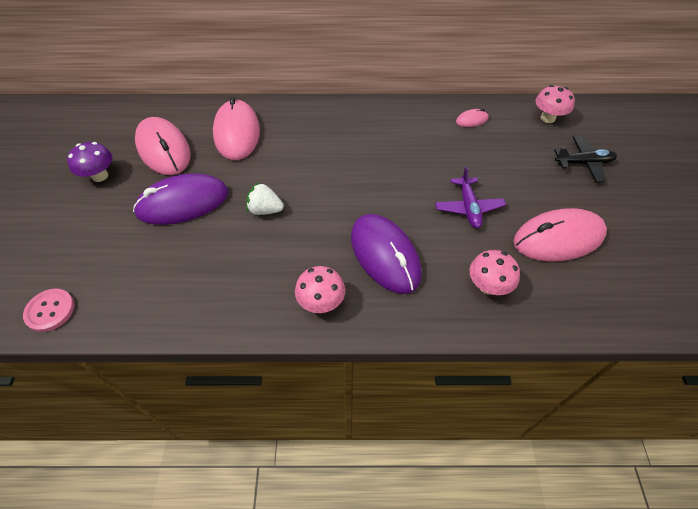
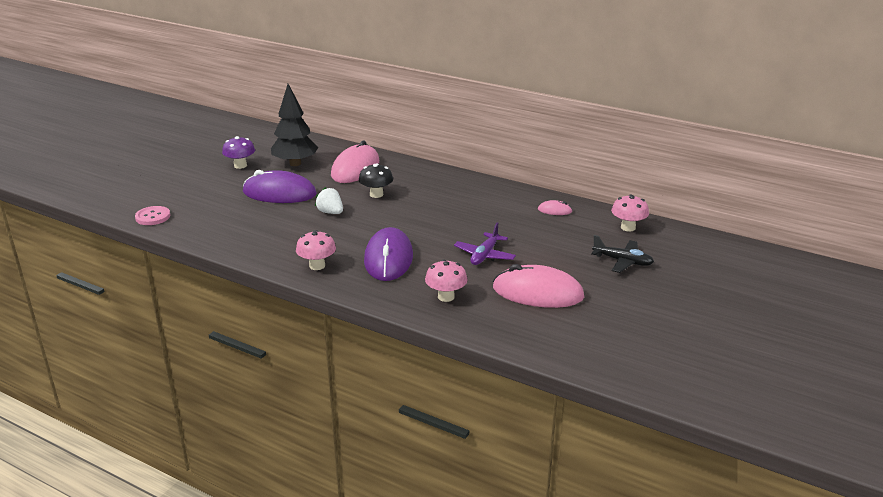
camera: 30 degrees right, 25 degrees down
(163, 149) = (295, 163): pink mouse -> black tree
(291, 163) = (376, 194): none -> black mushroom

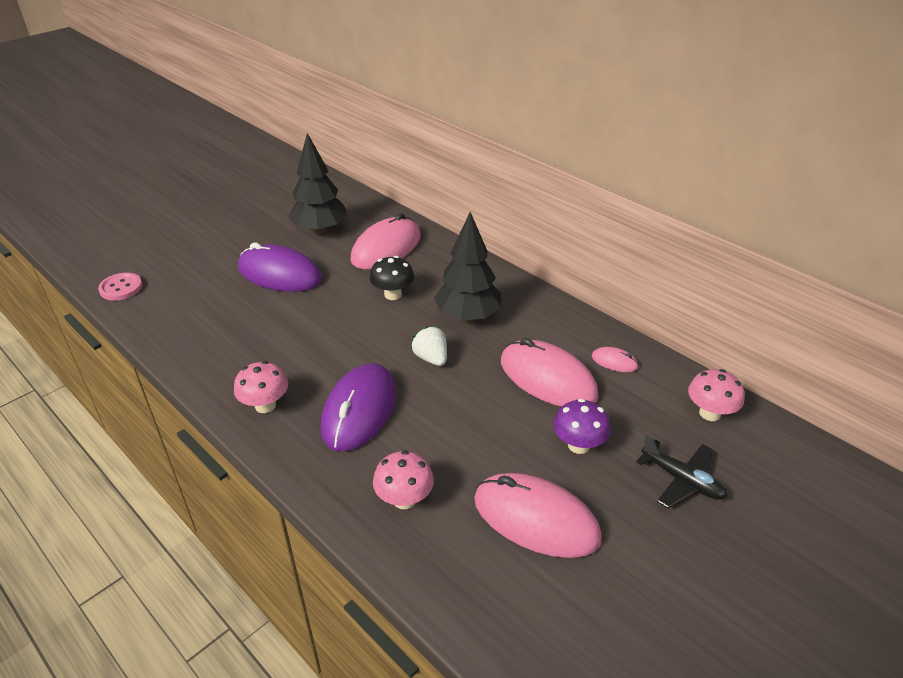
camera: 15 degrees right, 10 degrees up
(240, 165) = (257, 224): purple mushroom -> purple mushroom (578, 445)
(330, 212) = (324, 315): white strawberry -> white strawberry (431, 358)
(439, 200) = (468, 316): none -> black tree
(484, 255) = (488, 429): purple plane -> none
(513, 225) = (548, 378): none -> pink mouse

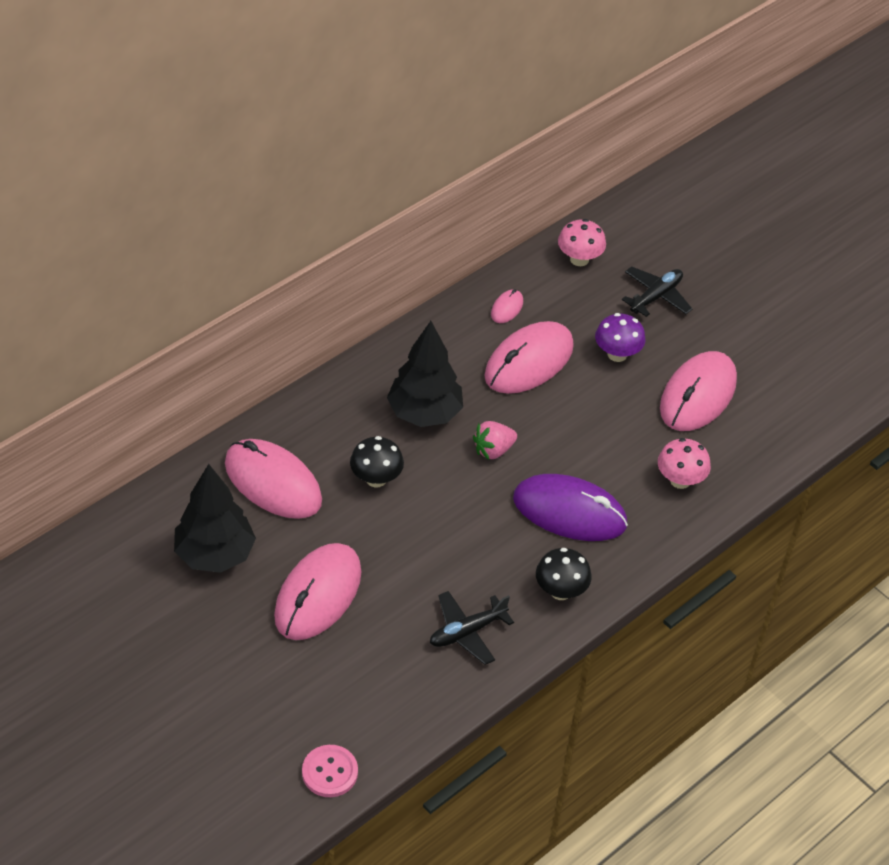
camera: 90 degrees left, 10 degrees up
(230, 349) = (467, 632): none -> black plane
(265, 405) = (560, 591): pink mushroom -> black mushroom
(279, 274) = (318, 594): purple mouse -> pink mouse
(431, 358) = (493, 450): white strawberry -> pink strawberry

